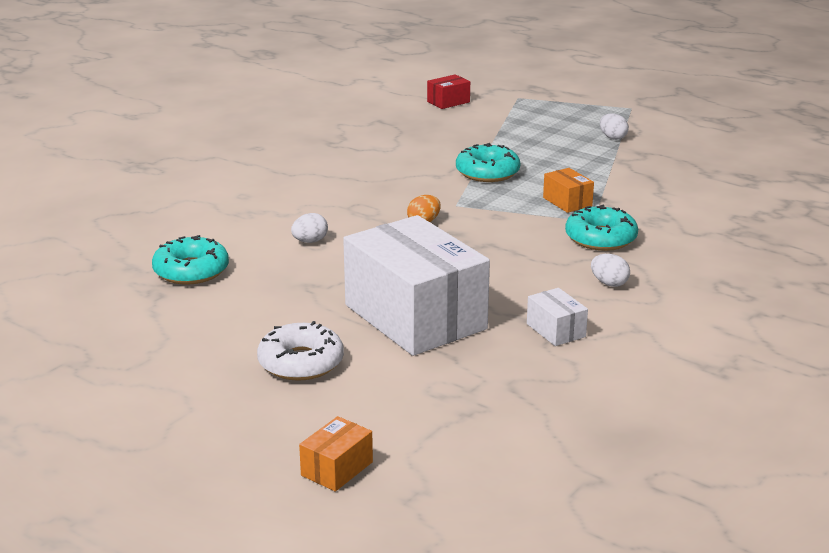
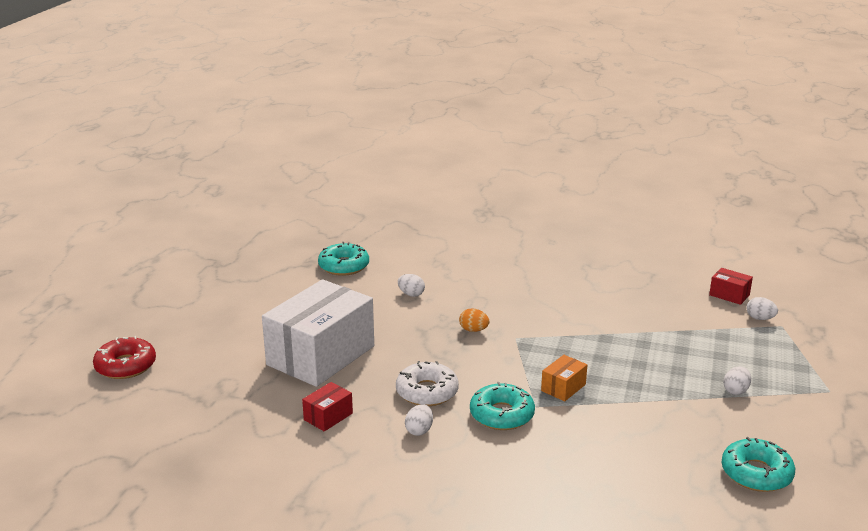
camera: 70 degrees right, 0 degrees up
(301, 362) = (243, 328): white donut -> white donut (427, 392)
(337, 469) = (125, 366): orange box -> red donut
(487, 172) = (591, 340): turquoise donut -> turquoise donut (756, 473)
(500, 101) = (760, 318): none -> white egg
(556, 330) = (328, 416): white box -> red box

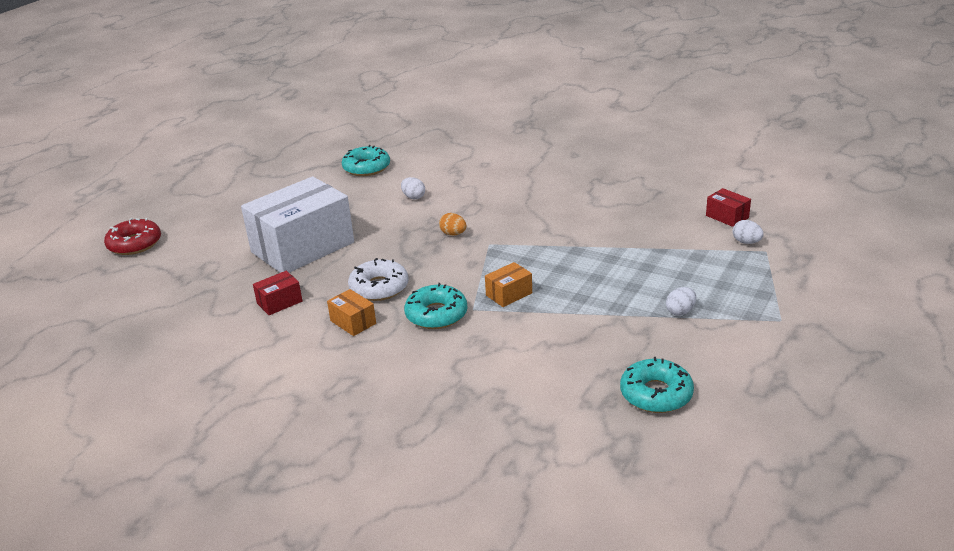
camera: 15 degrees right, 5 degrees up
(419, 430) = (353, 322): white egg -> orange box

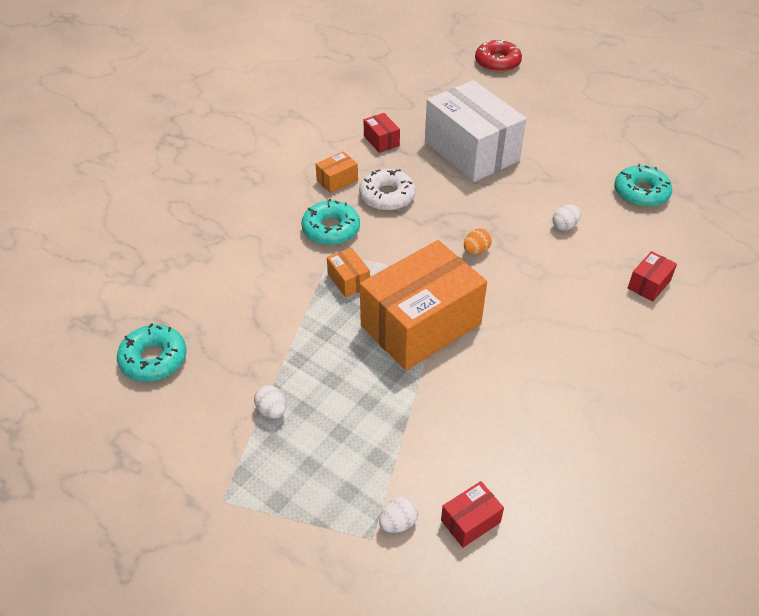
camera: 95 degrees right, 15 degrees up
(477, 164) = (649, 284): none -> red box
(553, 252) = (421, 325): none -> orange box

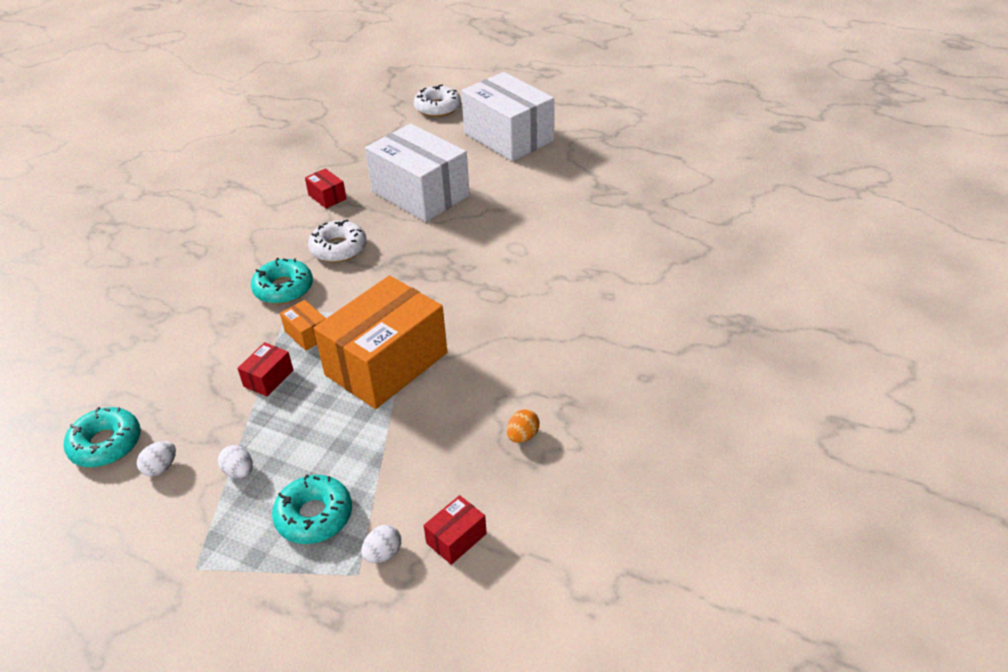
camera: 10 degrees left, 5 degrees down
(337, 180) = (285, 241): orange box -> none
(476, 251) = (435, 285): orange egg -> orange egg (522, 436)
(497, 62) = (437, 108): red donut -> white donut
(564, 104) = (508, 137): none -> white box
(564, 226) = (520, 249): white egg -> white egg (161, 468)
(641, 193) = (591, 208): turquoise donut -> turquoise donut (314, 516)
(649, 284) = (608, 290): red box -> red box (268, 378)

